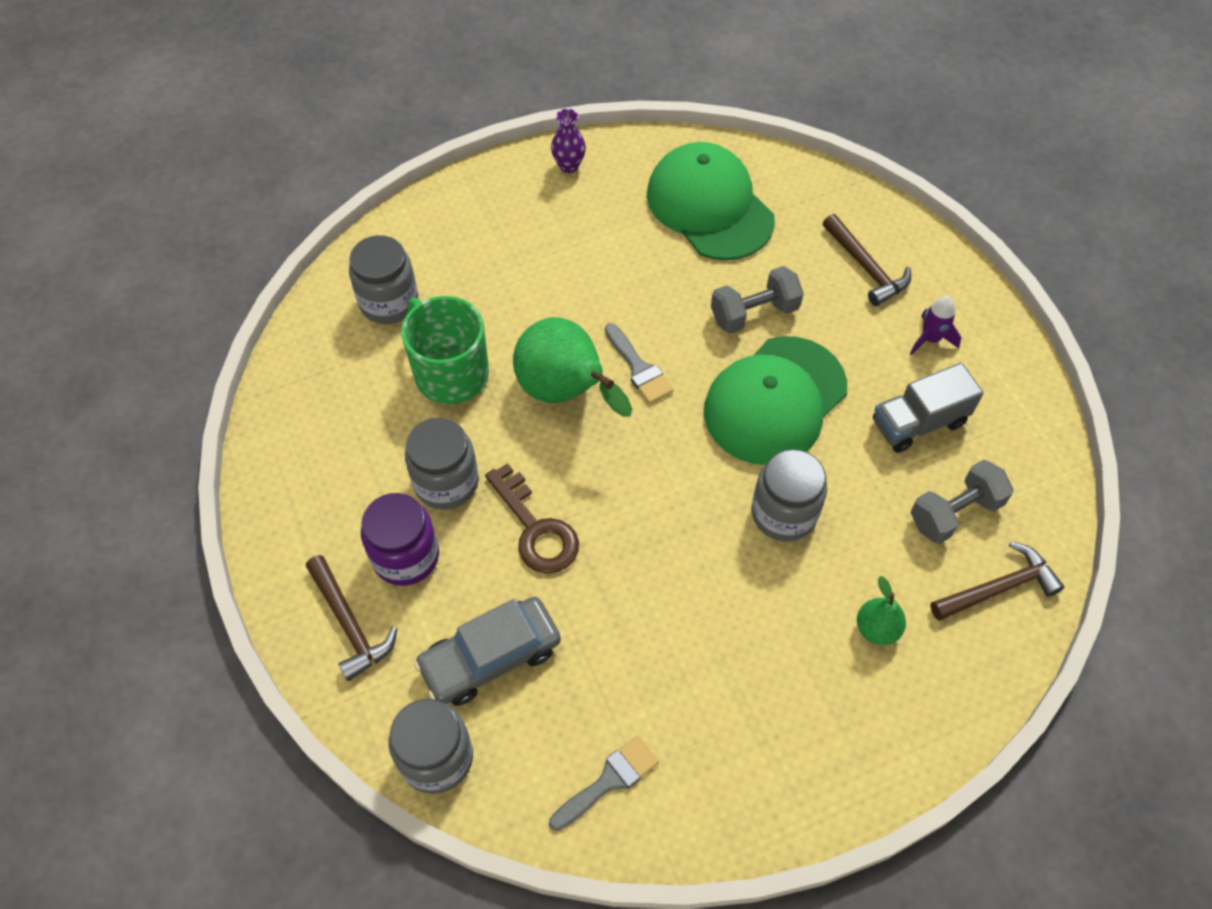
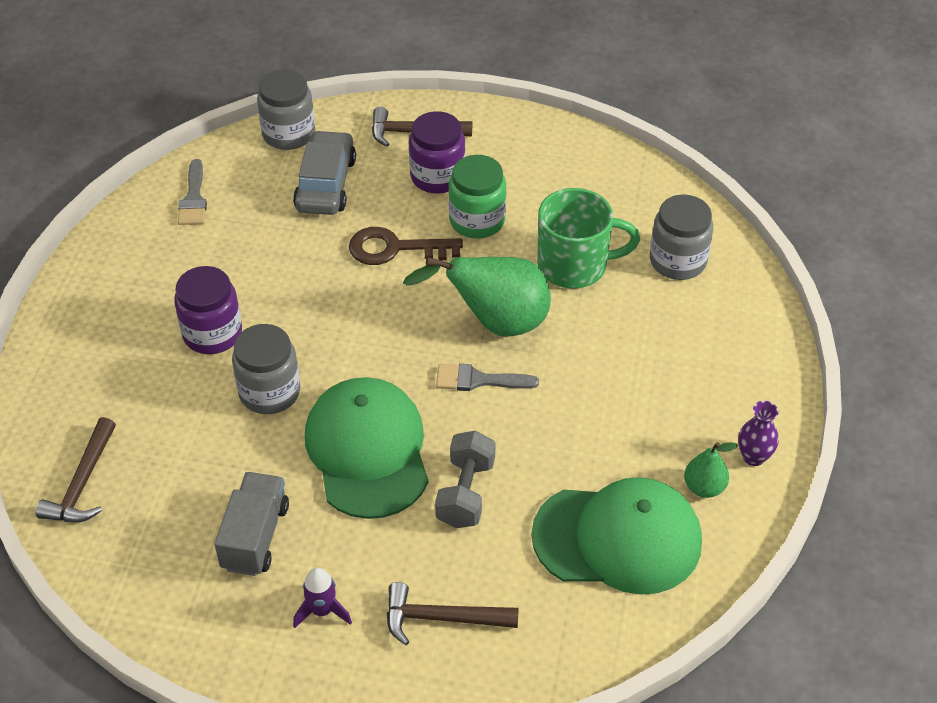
camera: 125 degrees right, 10 degrees down
(446, 482) = (477, 220): grey jar -> green jar
(763, 612) = (212, 333): none -> purple jar
(876, 629) = (135, 388): green pear -> green pear (704, 487)
(955, 513) = (161, 501): grey dumbbell -> none

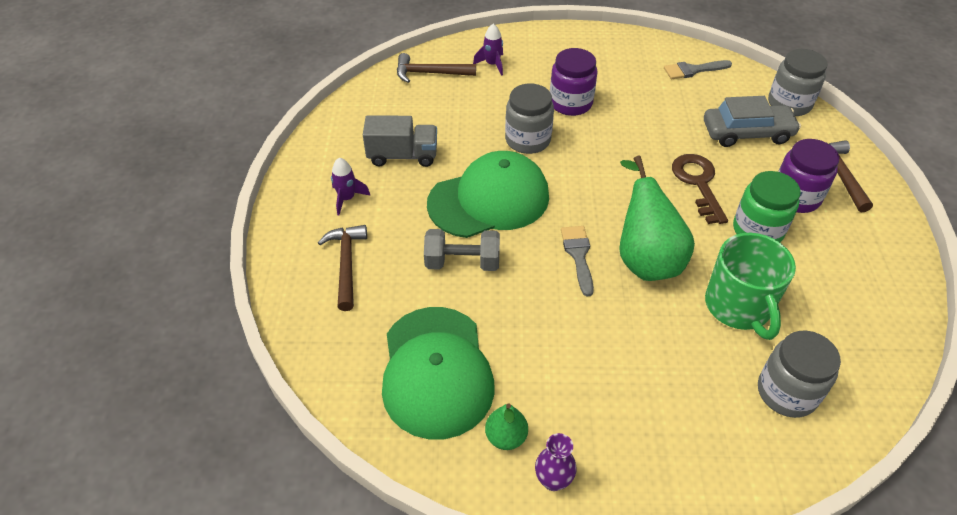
camera: 80 degrees right, 0 degrees up
(93, 405) = (492, 64): none -> purple rocket

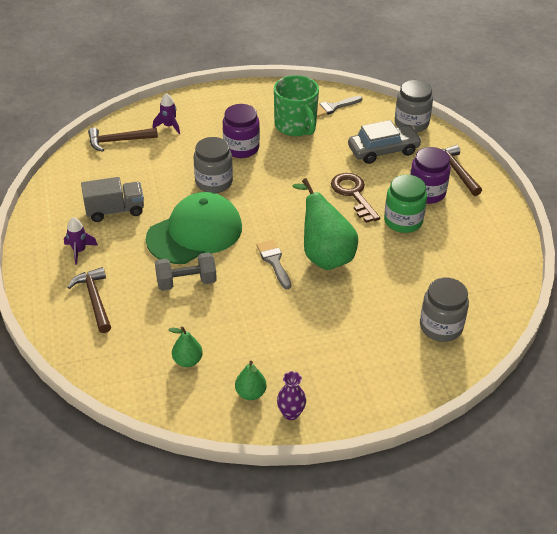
camera: 15 degrees left, 5 degrees down
(436, 371) = (187, 361): green cap -> green pear
(738, 306) = (398, 276): green mug -> green mug (296, 126)

